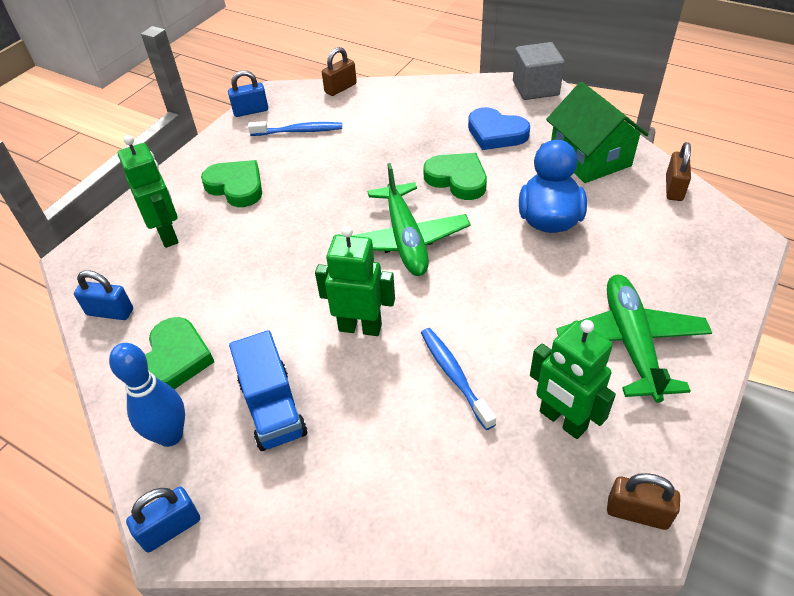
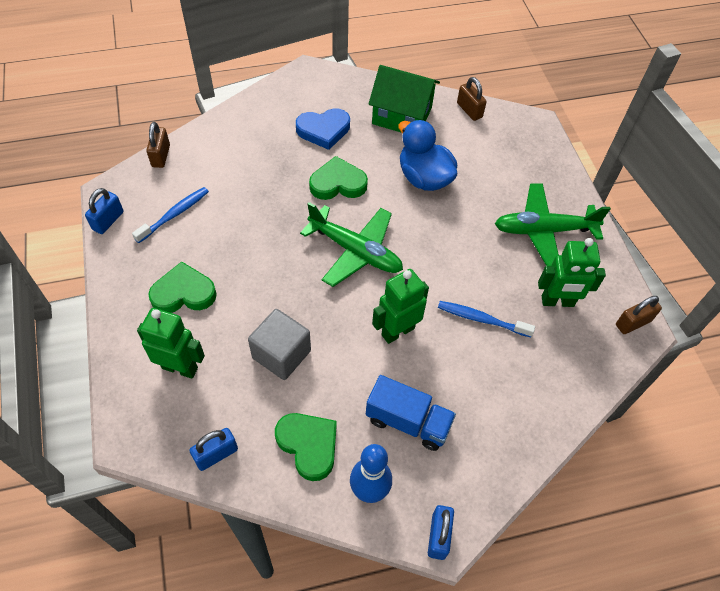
camera: 50 degrees left, 10 degrees up
(535, 88) = (310, 76): grey cube -> grey cube (281, 354)
(630, 342) = (543, 230): green plane -> green plane turned 45 degrees counterclockwise

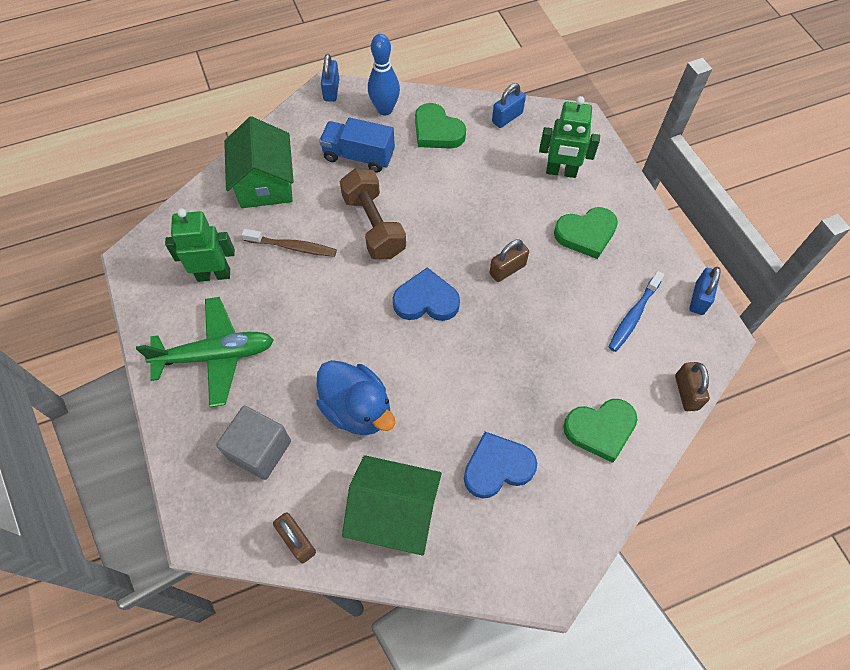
camera: 175 degrees right, 5 degrees up
(281, 354) = (477, 193): grey cube -> grey cube (260, 450)
(338, 183) = (462, 384): green heart -> green heart (600, 429)
(356, 251) = (426, 300): green plane -> blue heart
(397, 331) = (374, 226): green robot -> brown dumbbell
(481, 319) = (293, 247): blue toothbrush -> brown toothbrush
(516, 399) = (265, 183): none -> green house
(633, 323) = (140, 263): brown padlock -> brown padlock (507, 269)

